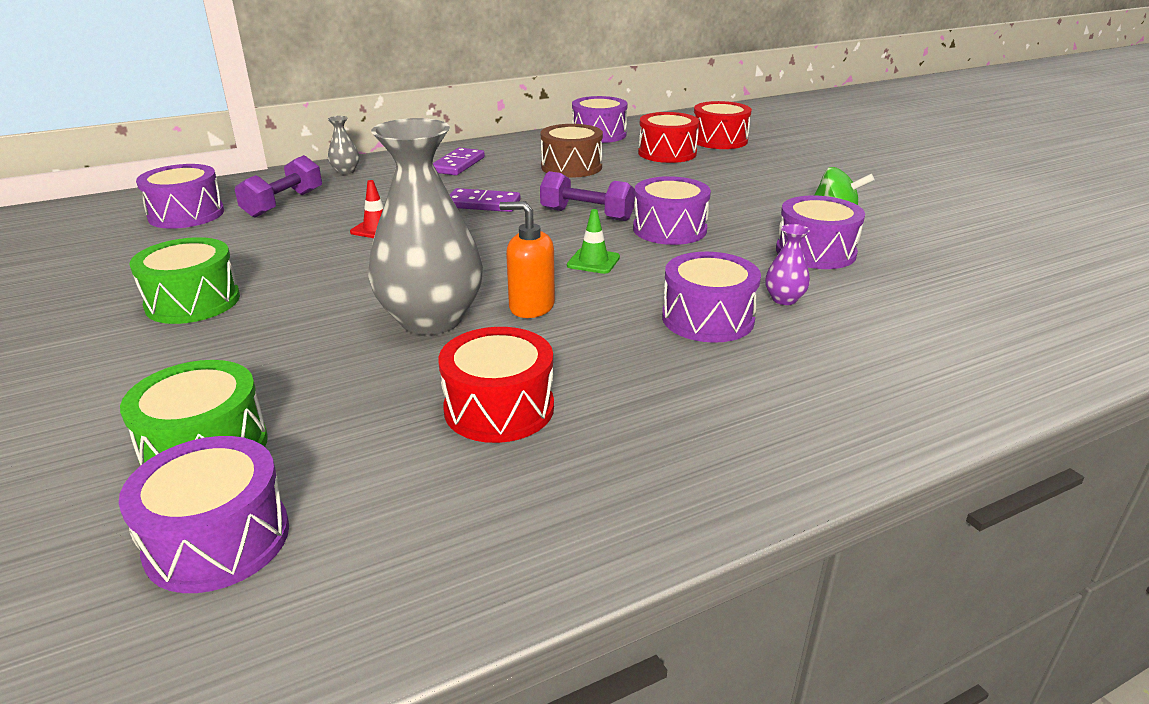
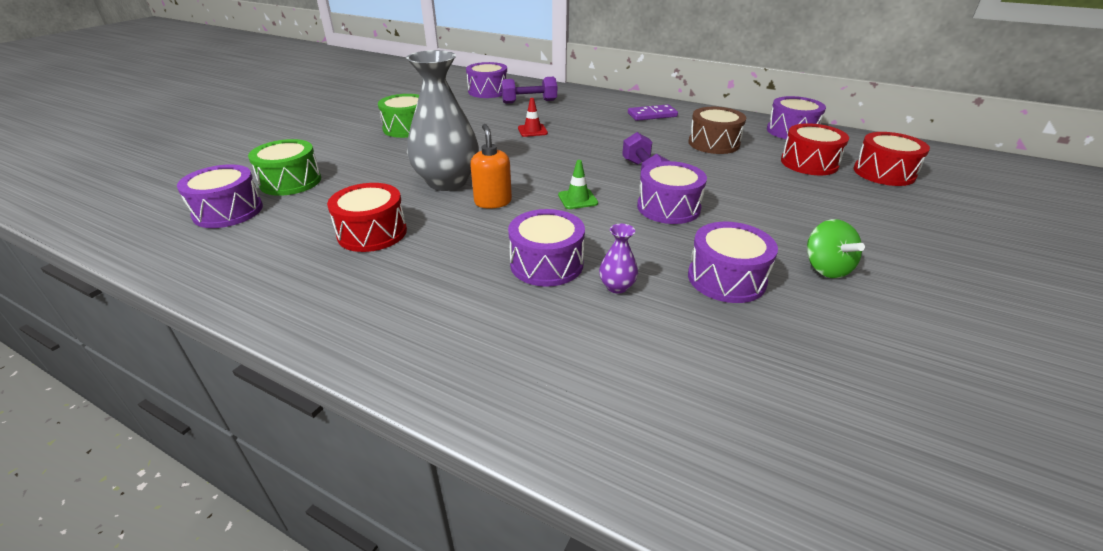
camera: 55 degrees right, 5 degrees up
(346, 171) = (591, 97): grey vase -> none
(483, 204) = (608, 141): purple domino -> none

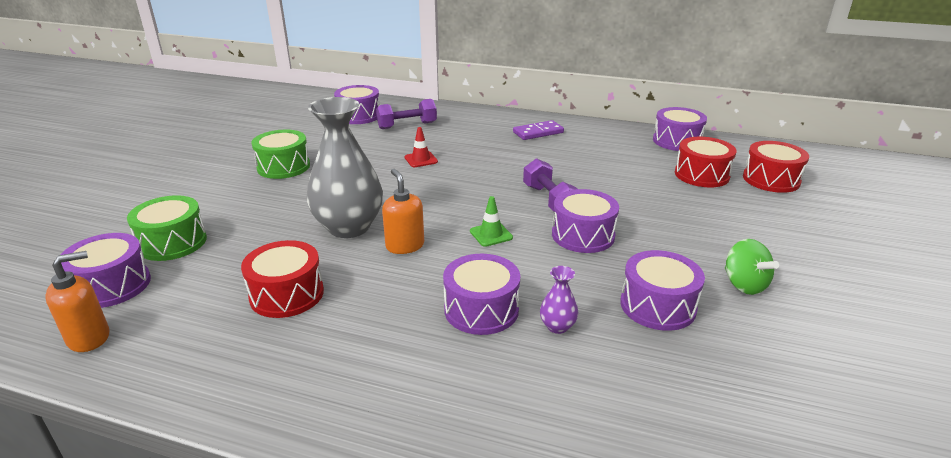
camera: 10 degrees left, 5 degrees down
(194, 251) = (89, 338): none -> orange soap dispenser
(713, 143) = (607, 160): brown drum -> none

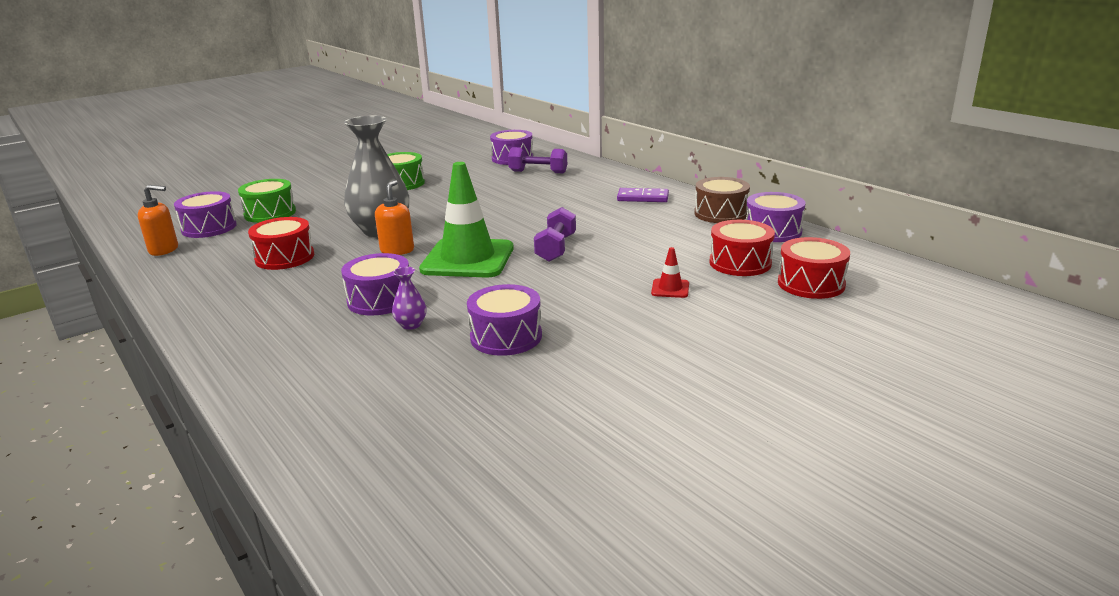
camera: 35 degrees right, 5 degrees down
(421, 159) = (506, 198): red traffic cone -> red traffic cone (670, 289)
(491, 234) = (468, 259): green traffic cone -> green traffic cone, size x2.48
(583, 235) = (537, 278): purple drum -> none
(618, 134) = (720, 213): none -> brown drum
(744, 285) = (606, 347): green spinning top -> none

